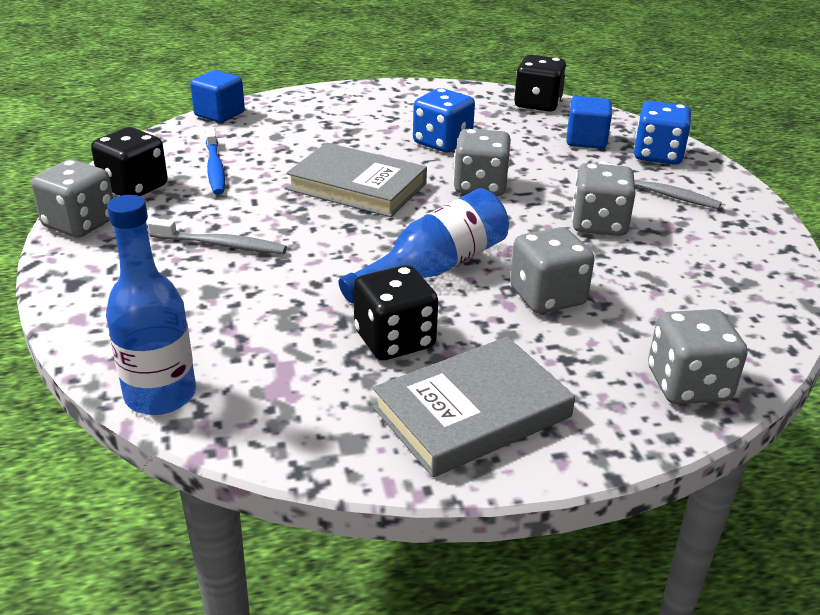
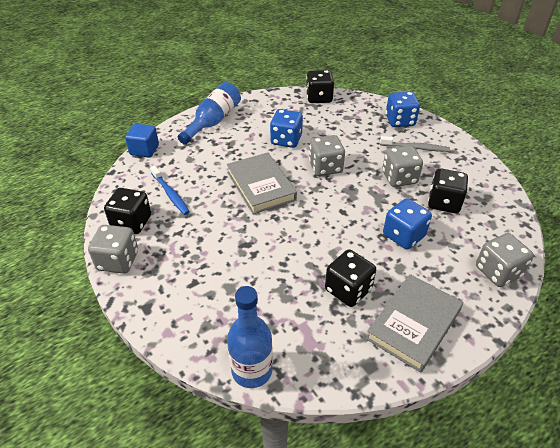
camera: 20 degrees left, 10 degrees up
(221, 245) = (213, 252): grey toothbrush -> none
(357, 187) = (261, 186): grey book -> grey book turned 60 degrees clockwise
(435, 269) = (338, 234): blue bottle -> blue bottle (213, 122)
(547, 297) = (403, 236): grey dice -> blue dice
(586, 140) = (359, 119): blue cube -> none
(656, 272) = (444, 203): none -> black dice

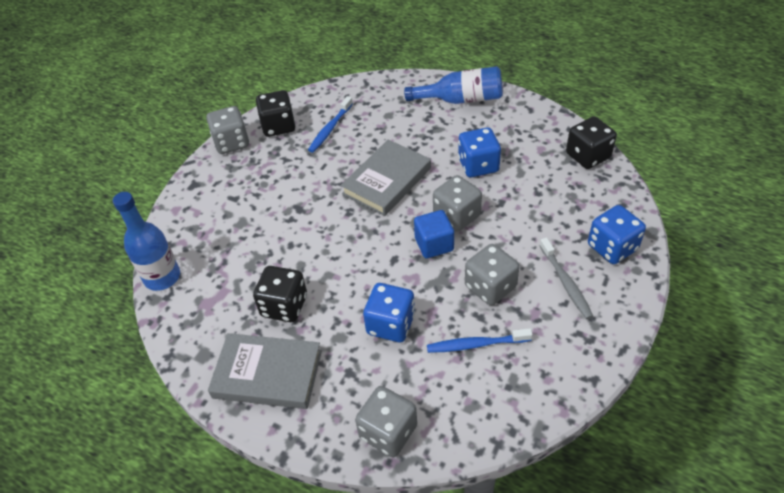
camera: 65 degrees right, 5 degrees up
(144, 150) = (377, 81): blue cube -> blue cube (434, 244)
(444, 203) = (476, 344): black dice -> blue toothbrush

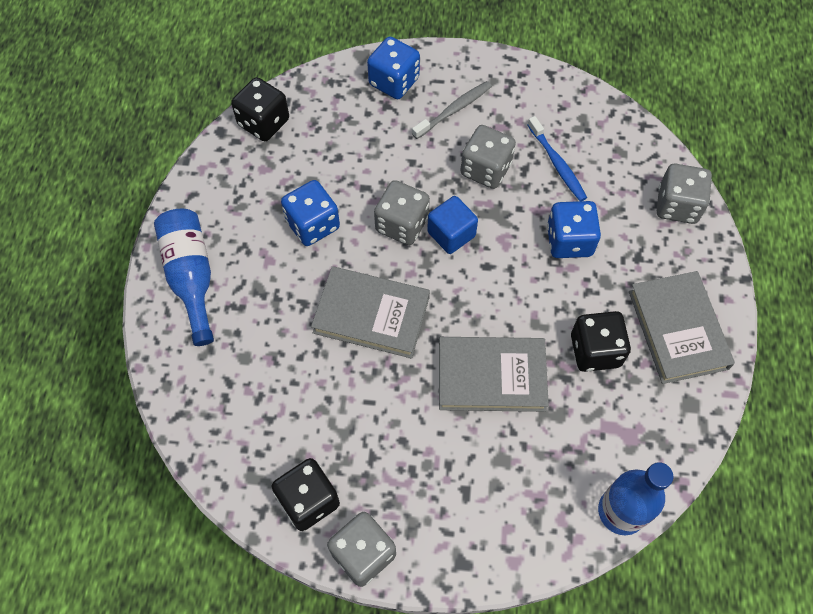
camera: 115 degrees left, 15 degrees up
(302, 234) = (491, 376): none -> grey book
(330, 129) = (294, 423): blue toothbrush -> none

